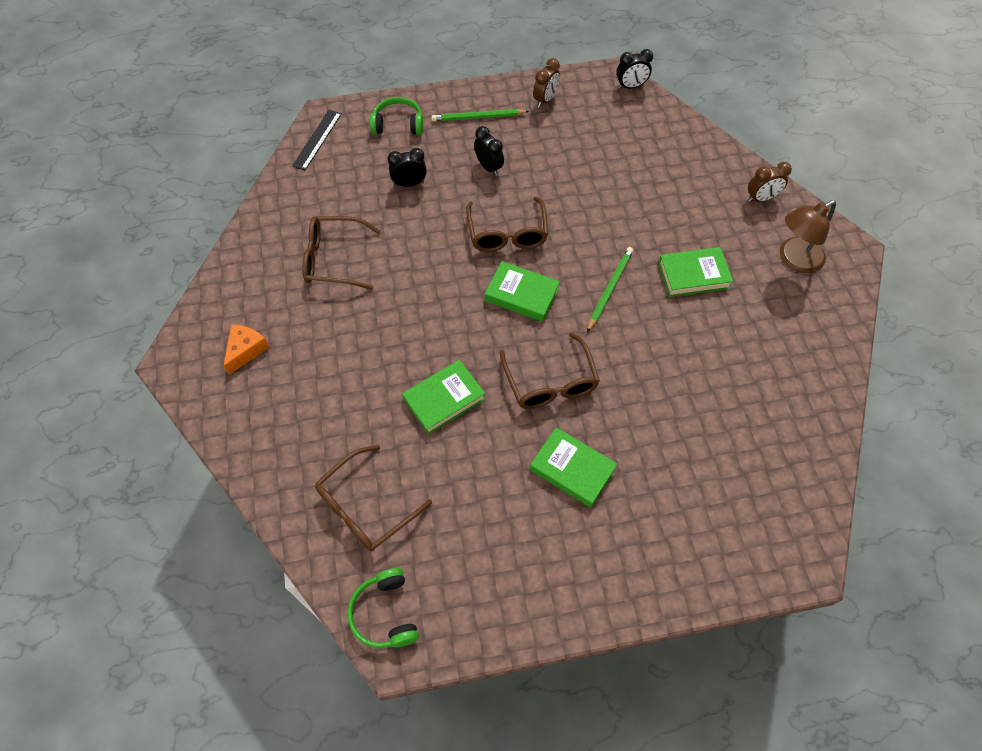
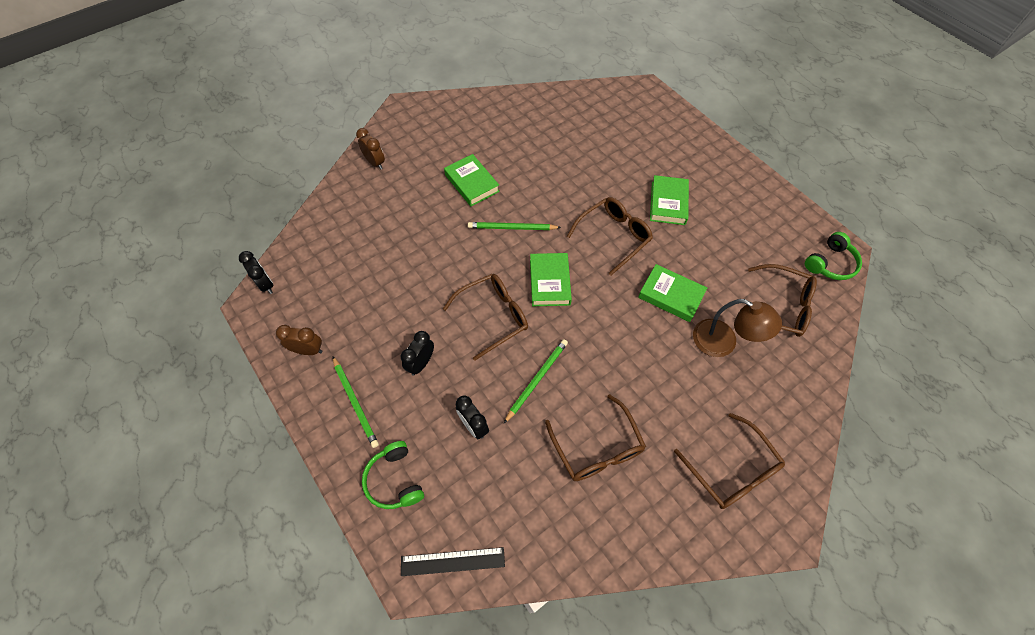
camera: 115 degrees left, 0 degrees up
(246, 350) = (732, 470): orange cheese -> brown glasses
(422, 242) = (537, 379): none -> green pencil
(794, 260) = (428, 133): brown lamp -> brown lamp (723, 342)

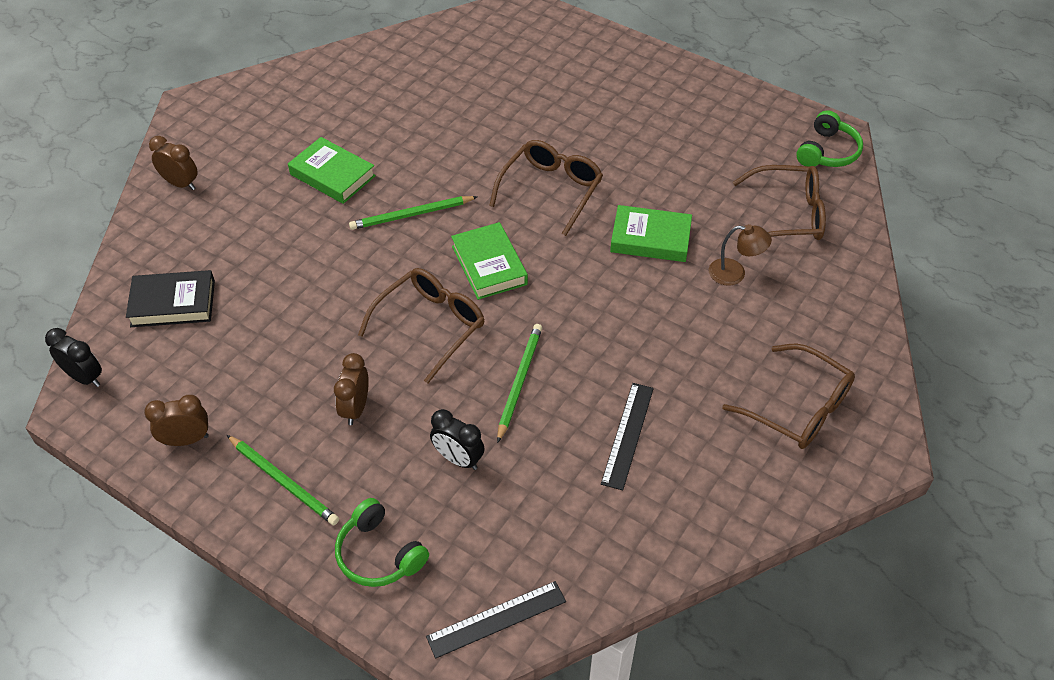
camera: 20 degrees left, 10 degrees down
(338, 248) = (173, 303): none -> black book
(421, 363) = (355, 408): black clock -> brown clock
(597, 448) = (627, 435): brown glasses -> black ruler
(668, 203) = (605, 134): green book -> none
(723, 342) = (735, 273): brown lamp -> brown lamp, size x0.64

